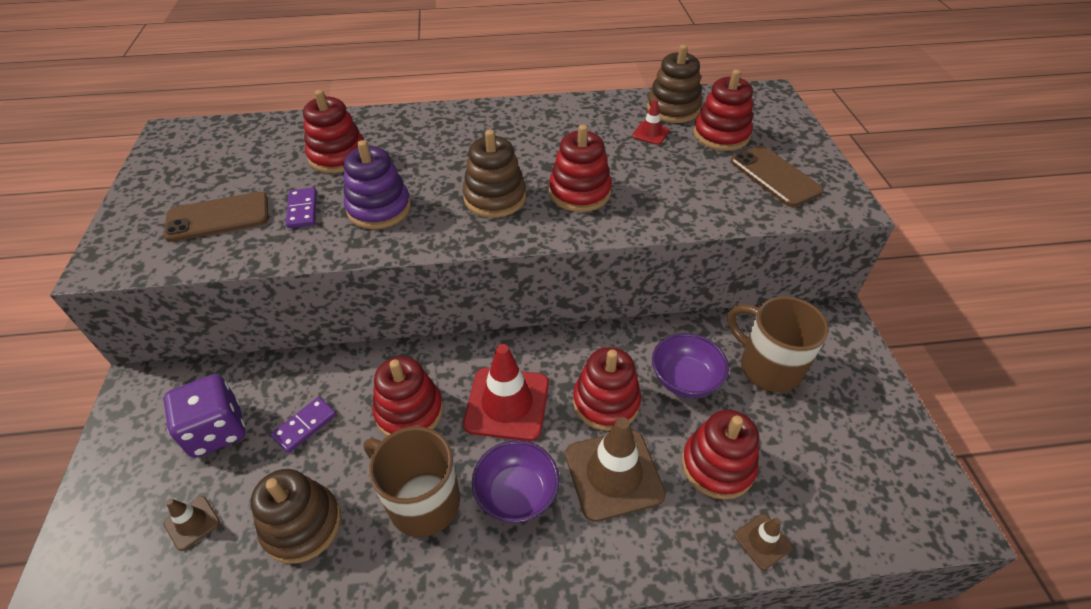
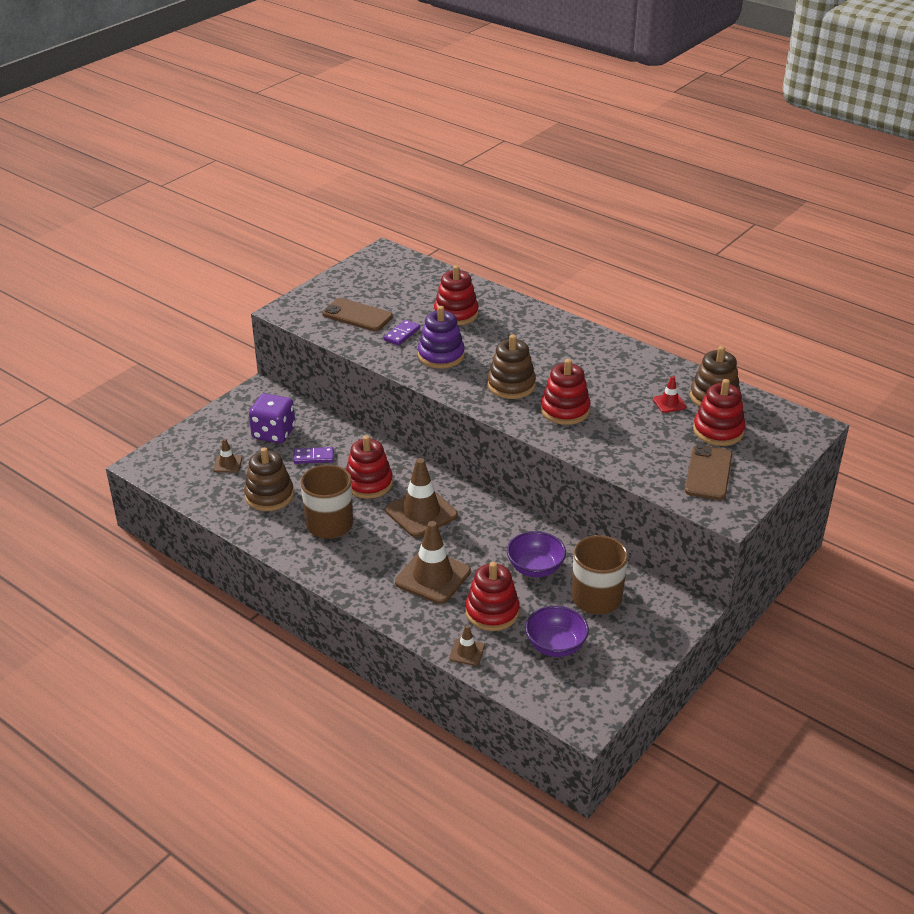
camera: 45 degrees right, 10 degrees down
(507, 404) = (421, 513): red traffic cone -> brown traffic cone
(516, 494) = (375, 551): purple bowl -> purple bowl (555, 645)
(606, 402) = (474, 547): red stacking toy -> none

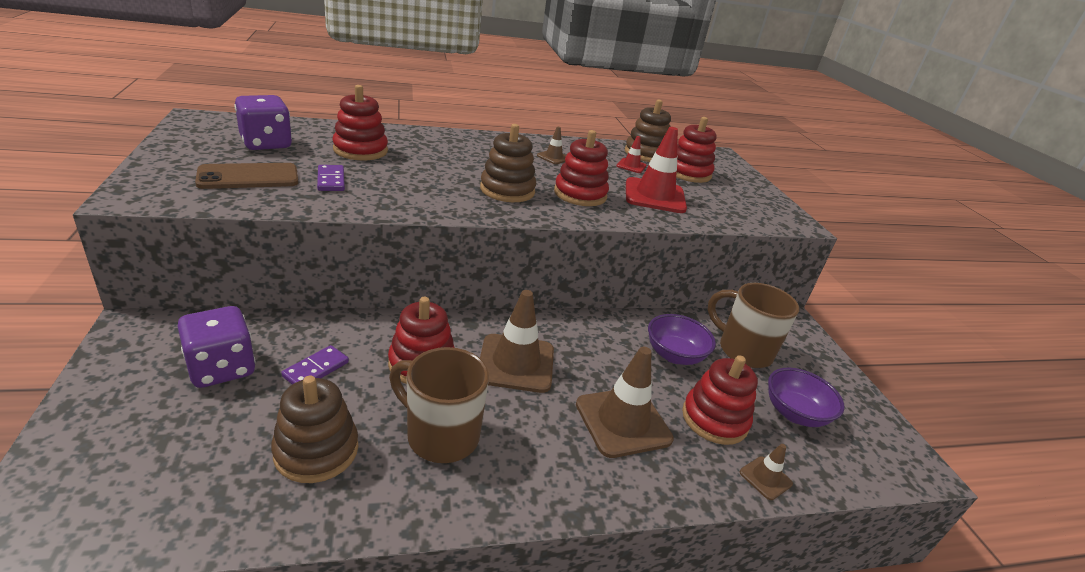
camera: 55 degrees left, 5 degrees down
(228, 464) = (194, 445): brown traffic cone -> brown traffic cone (553, 157)
(400, 289) = (266, 144): none -> purple dice
(441, 355) = (403, 186): purple stacking toy -> none
(631, 437) = (654, 196): none -> red traffic cone
(708, 473) = (736, 201): brown phone -> none

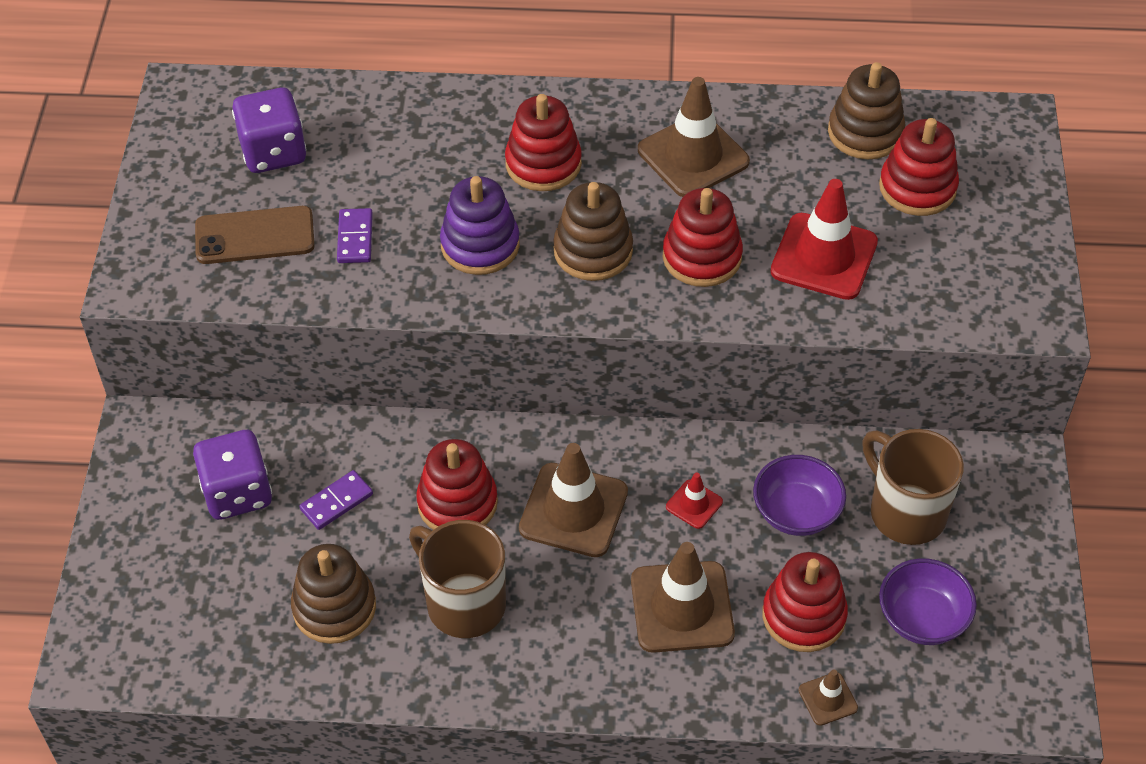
camera: 20 degrees right, 20 degrees up
(360, 150) = (399, 159): red stacking toy -> red stacking toy (543, 164)
(427, 186) = (480, 245): none -> purple stacking toy
(553, 157) = (693, 156): brown traffic cone -> brown traffic cone, size x2.07
(631, 166) = (820, 172): red traffic cone -> red traffic cone (694, 504)

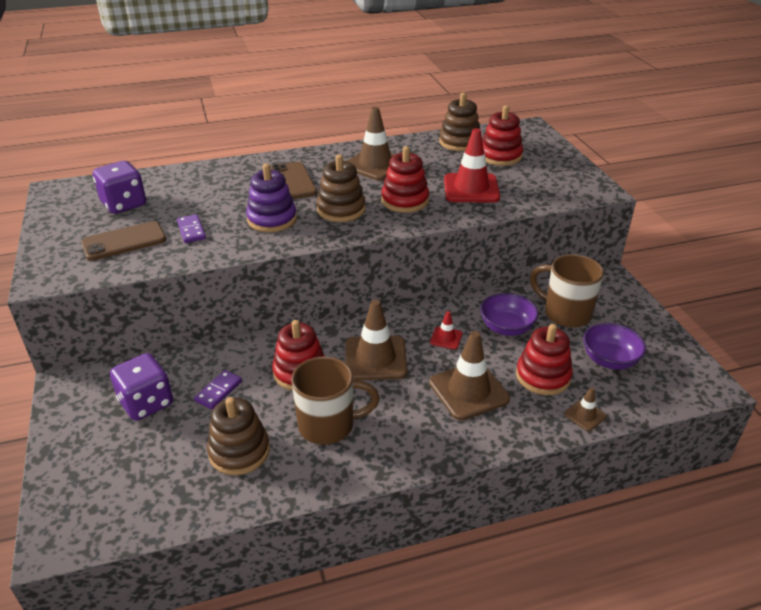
camera: 20 degrees left, 15 degrees down
(463, 603) = (328, 425): brown mug -> brown mug turned 150 degrees clockwise
(543, 164) = (293, 181): red stacking toy -> brown phone

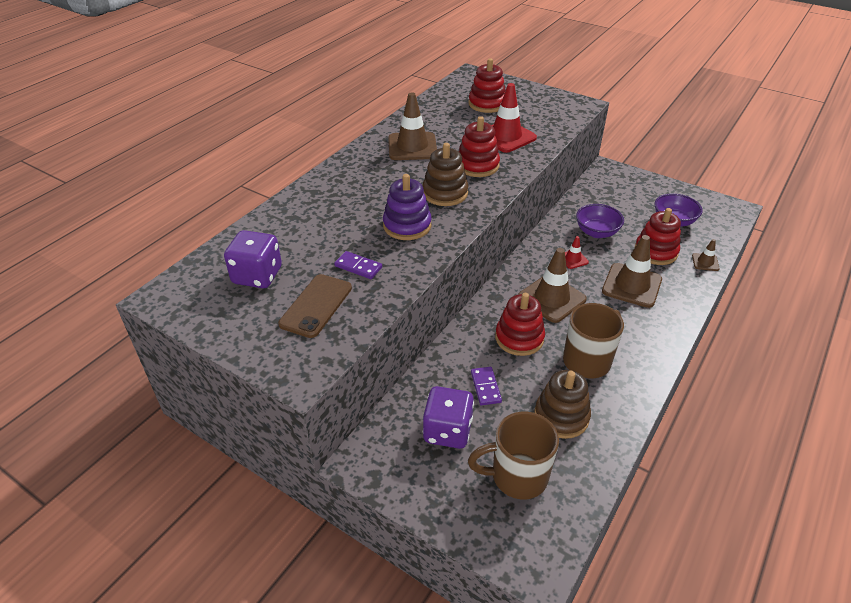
camera: 40 degrees left, 5 degrees up
(293, 181) = (371, 188): brown phone -> none
(459, 142) = (443, 104): brown stacking toy -> none
(565, 313) = (614, 204): brown mug -> brown mug (517, 476)

